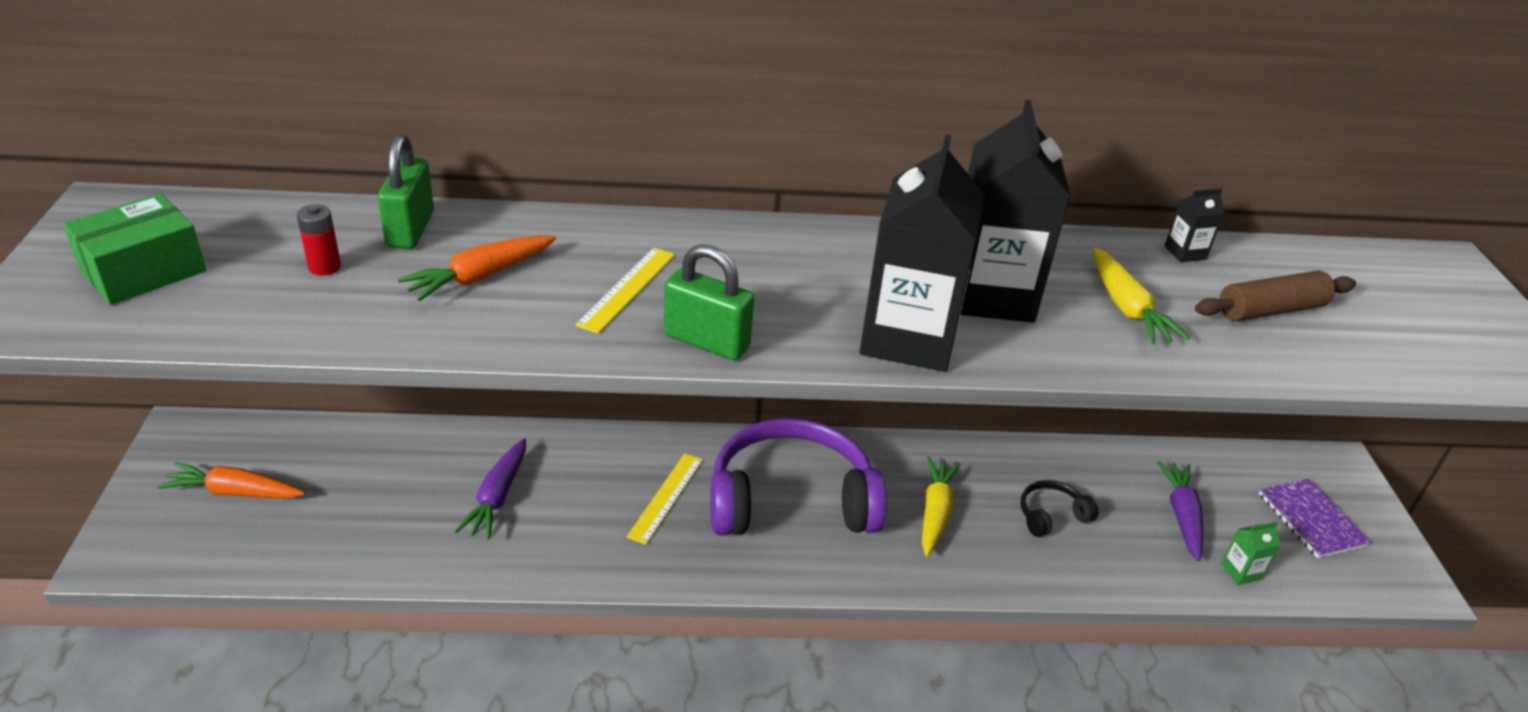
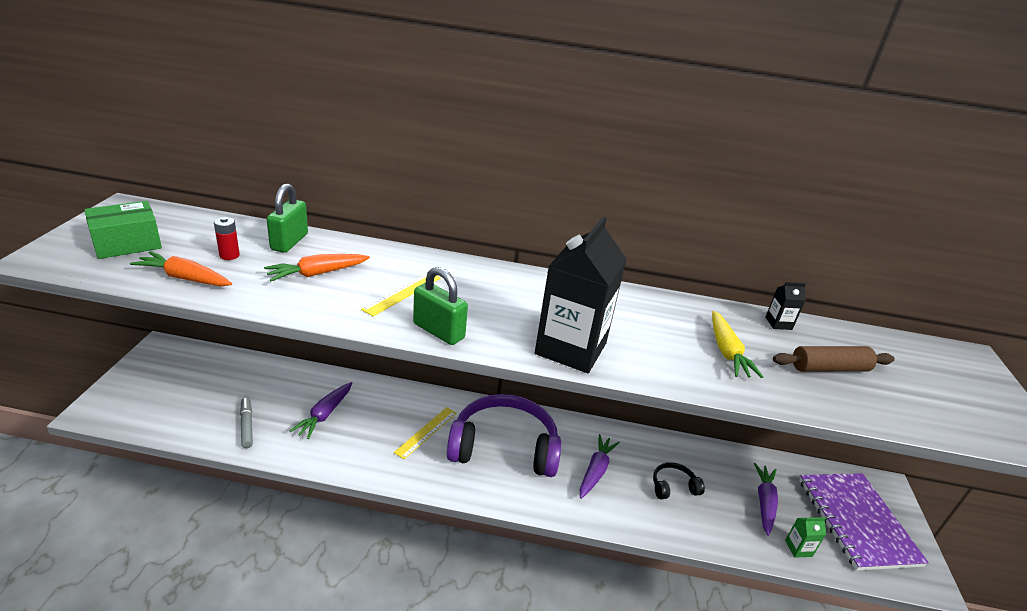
camera: 10 degrees right, 5 degrees down
(235, 492) = (175, 386): orange carrot -> orange carrot (185, 278)
(379, 535) = (246, 426): none -> grey marker
(935, 512) = (595, 471): yellow carrot -> purple carrot
(990, 295) = (635, 330): black carton -> none
(1310, 520) = (856, 521): purple notebook -> purple notebook, size x1.72

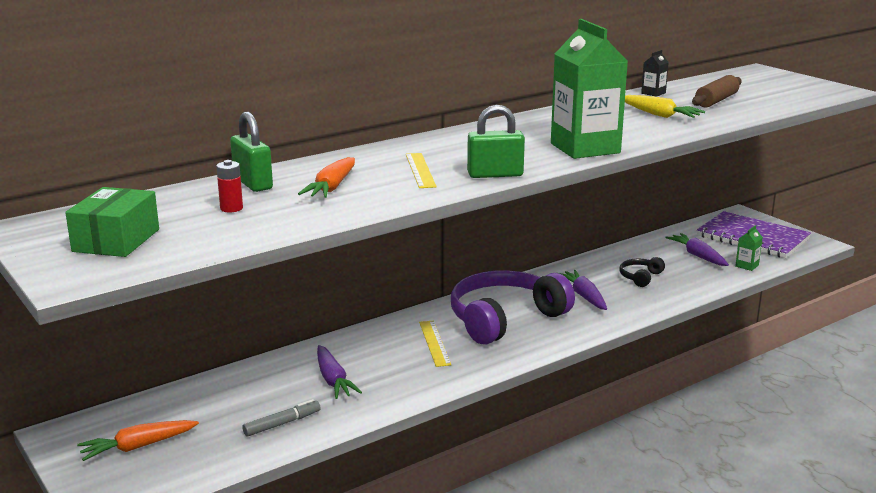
camera: 40 degrees left, 10 degrees down
(185, 278) = (241, 232): orange carrot -> orange carrot (138, 446)
(246, 426) = (282, 423): grey marker -> grey marker turned 120 degrees clockwise
(570, 348) = (585, 148): black carton -> green carton

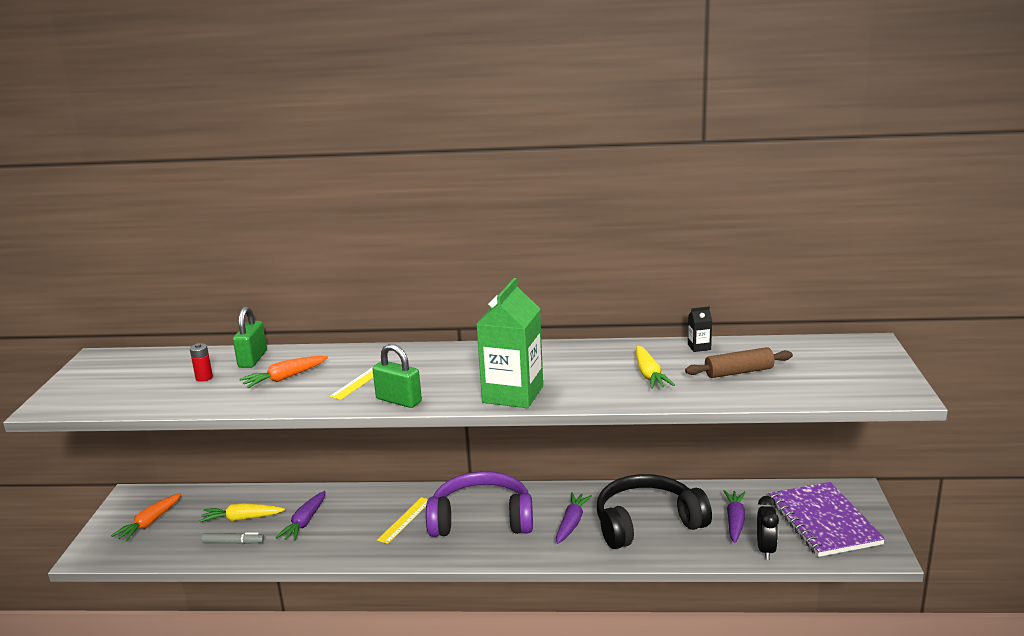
camera: 40 degrees right, 0 degrees up
(116, 240) = (112, 384): green box -> none
(138, 446) = (150, 523): orange carrot -> orange carrot turned 75 degrees counterclockwise
(253, 402) = (242, 518): none -> yellow carrot
(640, 277) = (647, 523): black headphones -> black headphones, size x2.34
(747, 266) = (765, 550): green carton -> black clock

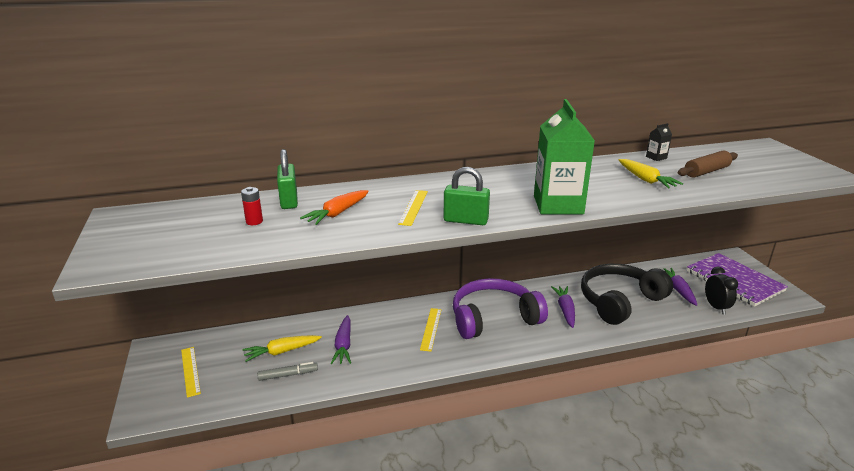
camera: 20 degrees left, 5 degrees up
(150, 523) = (190, 371): orange carrot -> yellow ruler

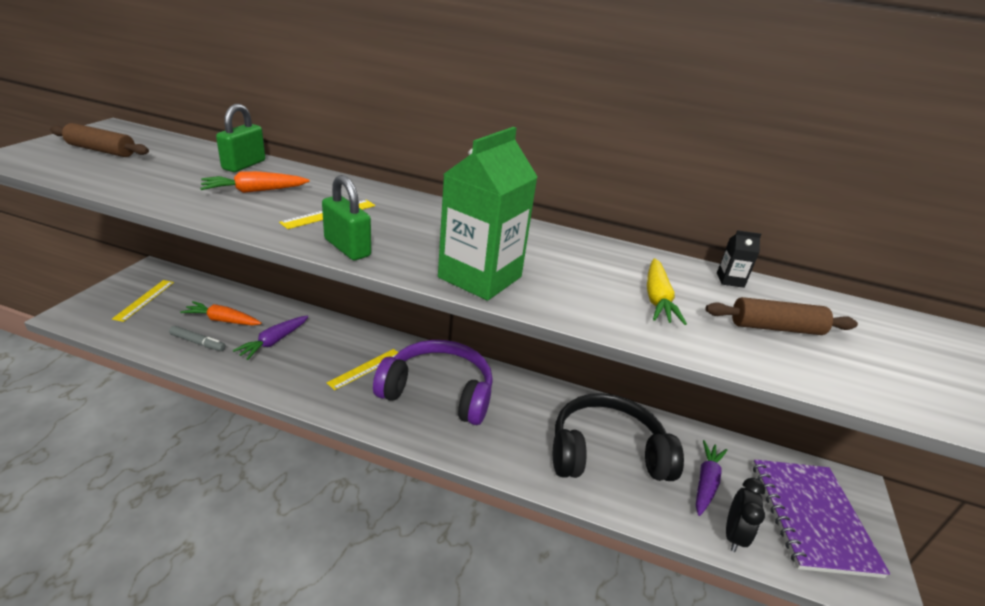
camera: 30 degrees right, 5 degrees up
(158, 233) = (102, 150): none -> brown rolling pin
(254, 221) = (180, 170): red battery -> none
(282, 351) = (223, 320): yellow carrot -> orange carrot
(565, 310) = (526, 426): purple carrot -> none

